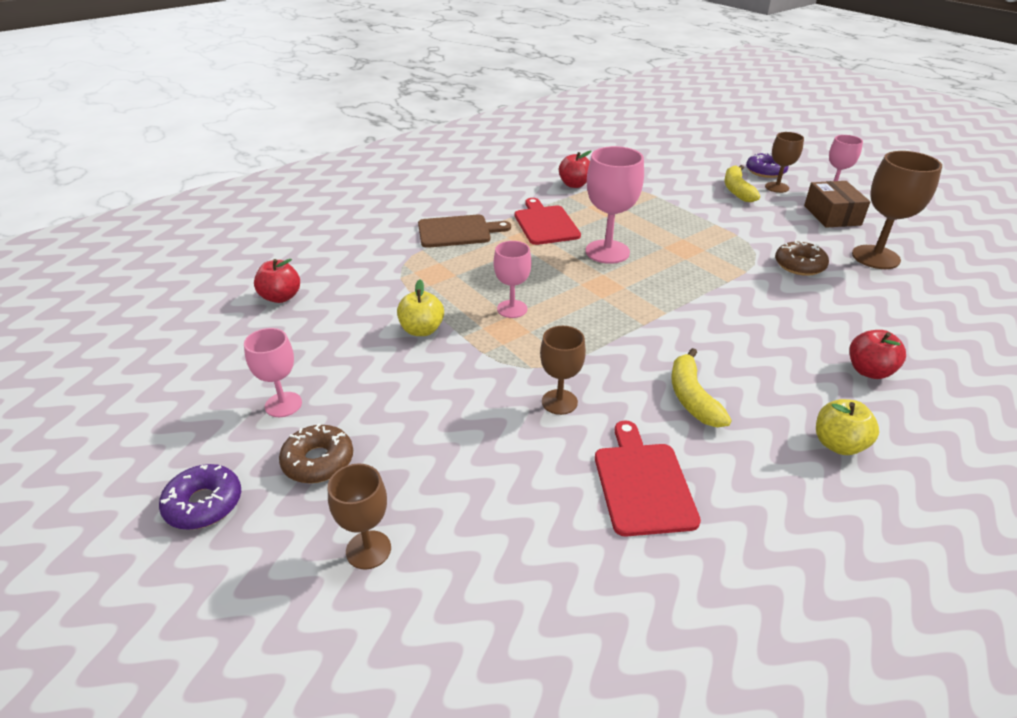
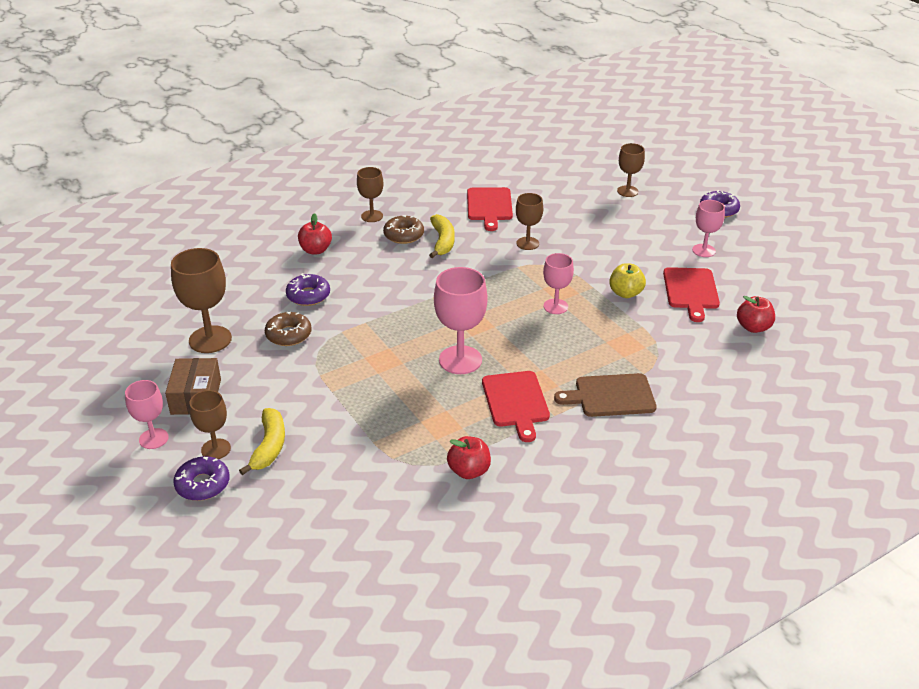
camera: 175 degrees left, 0 degrees up
(318, 461) = (667, 223): brown donut -> brown donut (403, 235)
(334, 338) = (691, 291): none -> red cutting board
(818, 307) = (308, 295): none -> purple donut
(838, 444) = (372, 216): yellow apple -> brown goblet

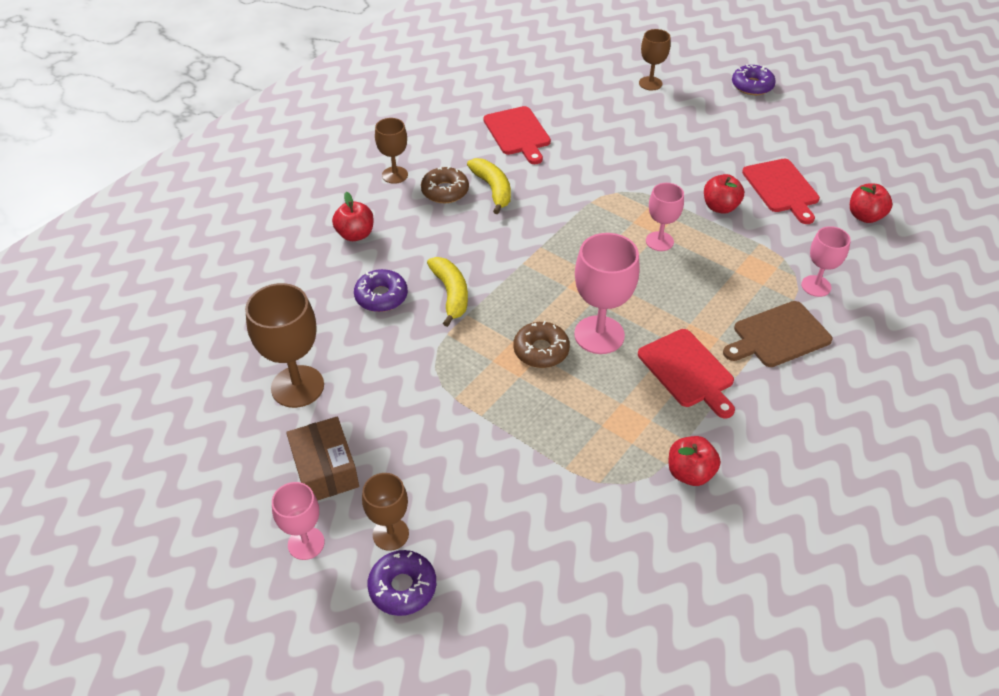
camera: 20 degrees left, 10 degrees up
(269, 446) = (452, 511): yellow banana -> yellow banana (451, 294)
(288, 335) = (388, 354): brown donut -> brown donut (541, 350)
(527, 243) = (585, 170): brown goblet -> none
(625, 293) = (720, 207): yellow apple -> red apple
(703, 250) = (766, 137): pink goblet -> pink goblet (816, 286)

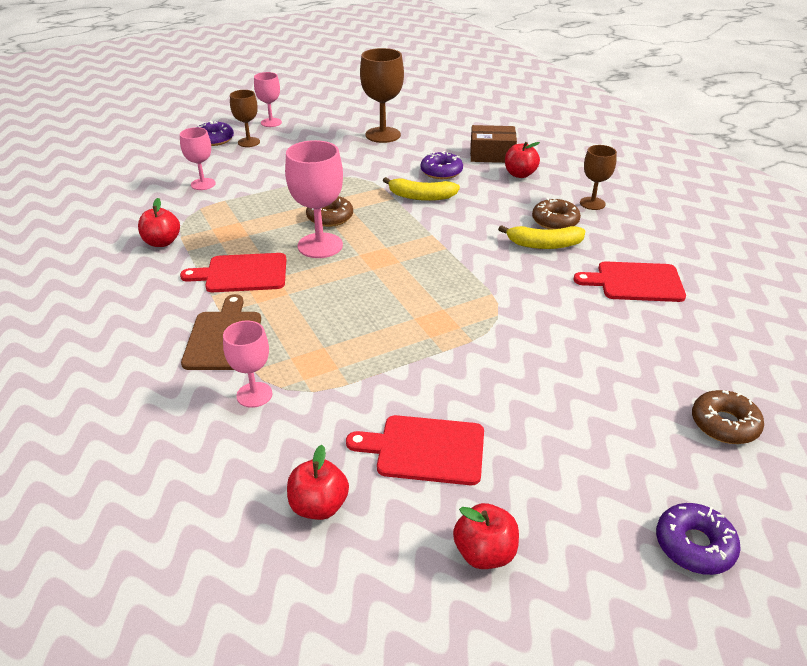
camera: 115 degrees right, 10 degrees down
(325, 469) = (312, 133): brown box -> brown box (492, 154)
(650, 83) = (724, 424): brown goblet -> brown donut
(659, 241) = (403, 315): pink goblet -> pink goblet (203, 184)
(720, 207) = (425, 379): red apple -> red apple (484, 553)

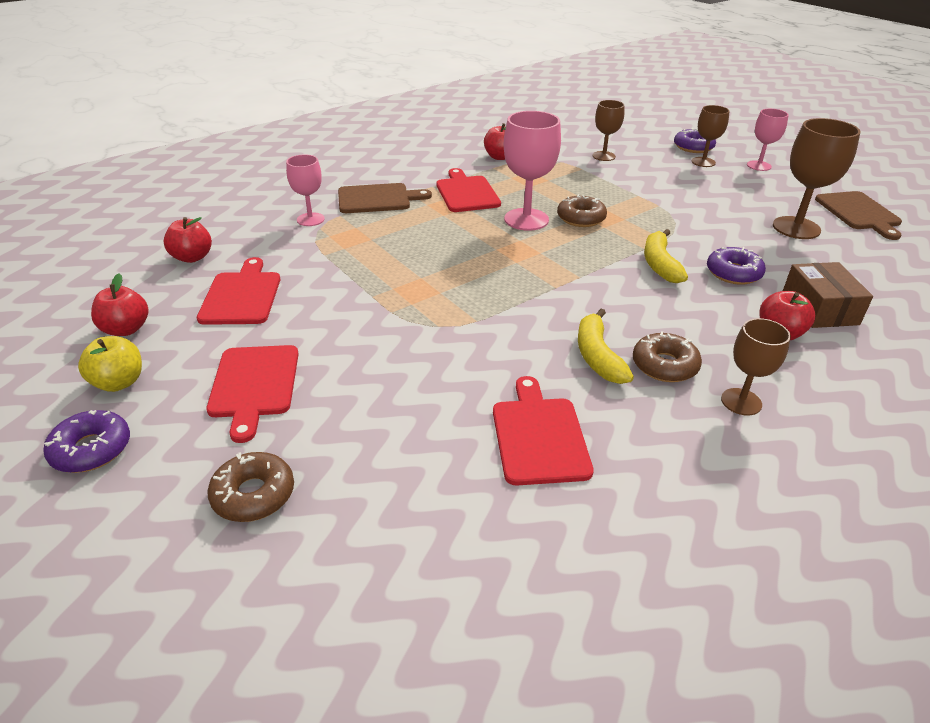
camera: 80 degrees right, 0 degrees up
(203, 184) = (603, 156): pink goblet -> brown goblet
(369, 109) = (859, 213): none -> brown cutting board
(587, 431) = (254, 385): none -> red cutting board
(588, 541) = (119, 382): none -> yellow apple

